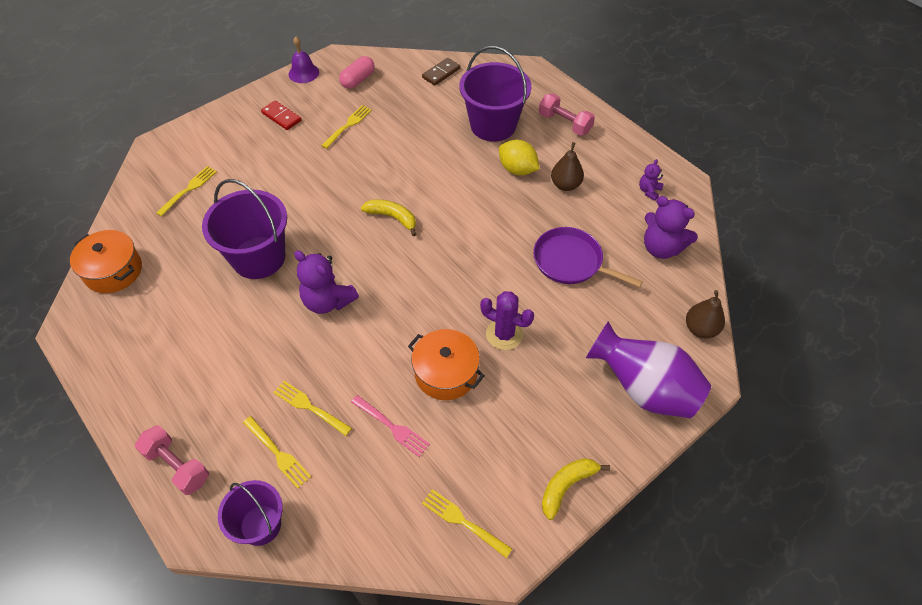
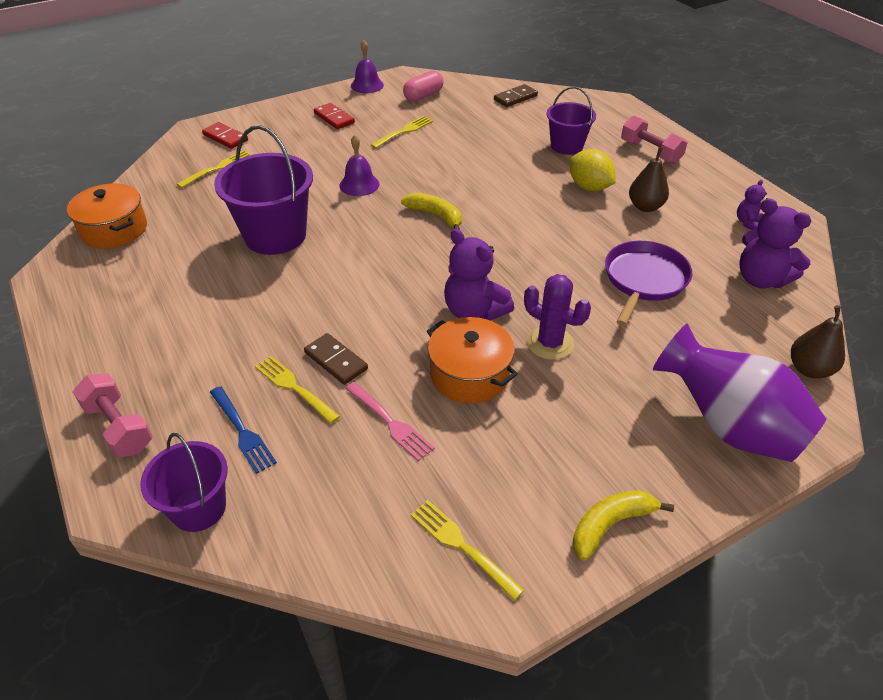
camera: 10 degrees right, 10 degrees down
(186, 152) = (225, 137): none -> red domino
(277, 453) = (242, 431): yellow fork -> blue fork
(320, 192) = (359, 184): none -> purple bell
(328, 301) = (343, 284): purple teddy bear -> purple teddy bear (474, 311)
(337, 377) = (336, 361): none -> brown domino
(493, 125) = (566, 146): purple bucket -> purple bucket, size x0.61
(571, 261) = (644, 280): purple pan -> purple pan turned 75 degrees clockwise

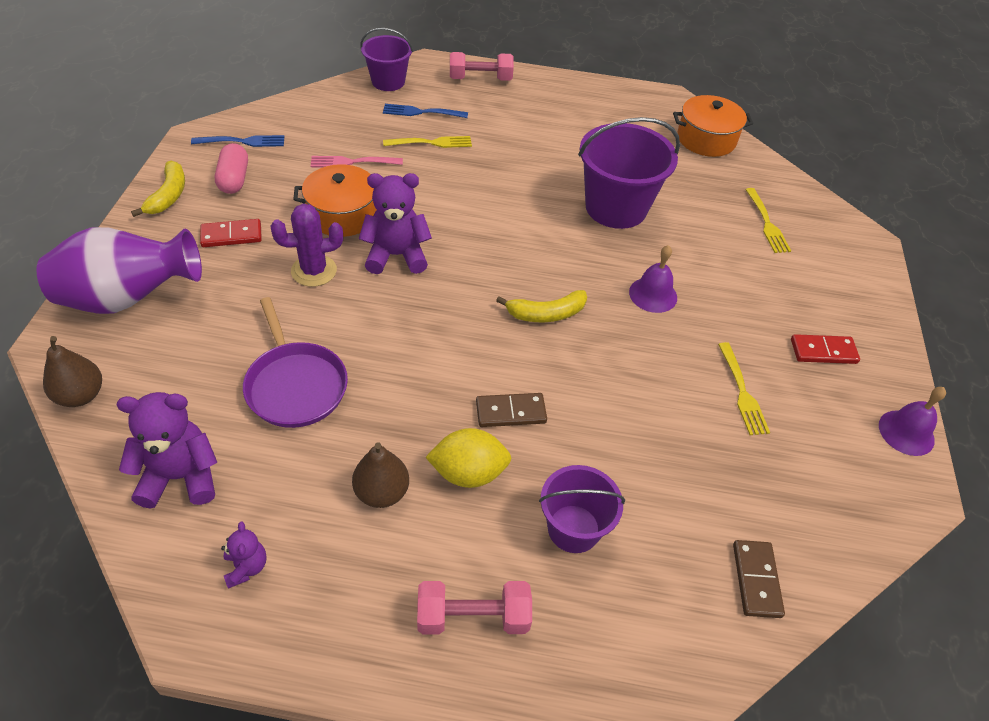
camera: 125 degrees right, 5 degrees up
(225, 137) = (832, 252): red domino -> red domino (231, 235)
(336, 361) = (433, 168): brown domino -> brown domino (511, 412)
(423, 96) = (834, 473): pink capsule -> pink capsule (234, 179)
(463, 546) = (242, 142): yellow fork -> blue fork

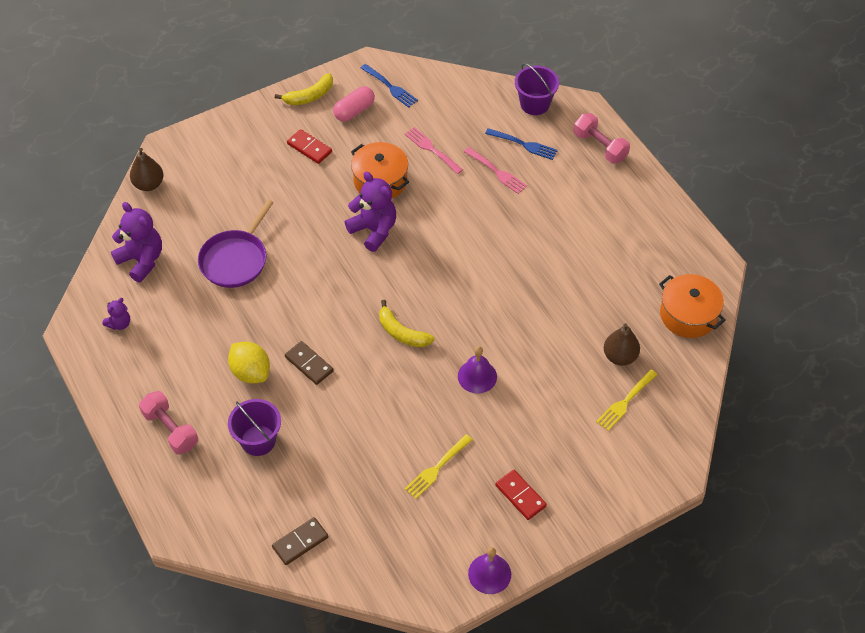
camera: 55 degrees right, 5 degrees up
(128, 299) = (222, 147): purple vase -> none
(314, 271) = (321, 204): purple cactus -> none
(382, 492) = (205, 344): brown pear -> brown pear (620, 356)
(422, 112) = (523, 144): blue fork -> blue fork turned 150 degrees clockwise
(431, 143) = (496, 171): yellow fork -> pink fork
(616, 207) = (543, 308): purple bucket -> none

